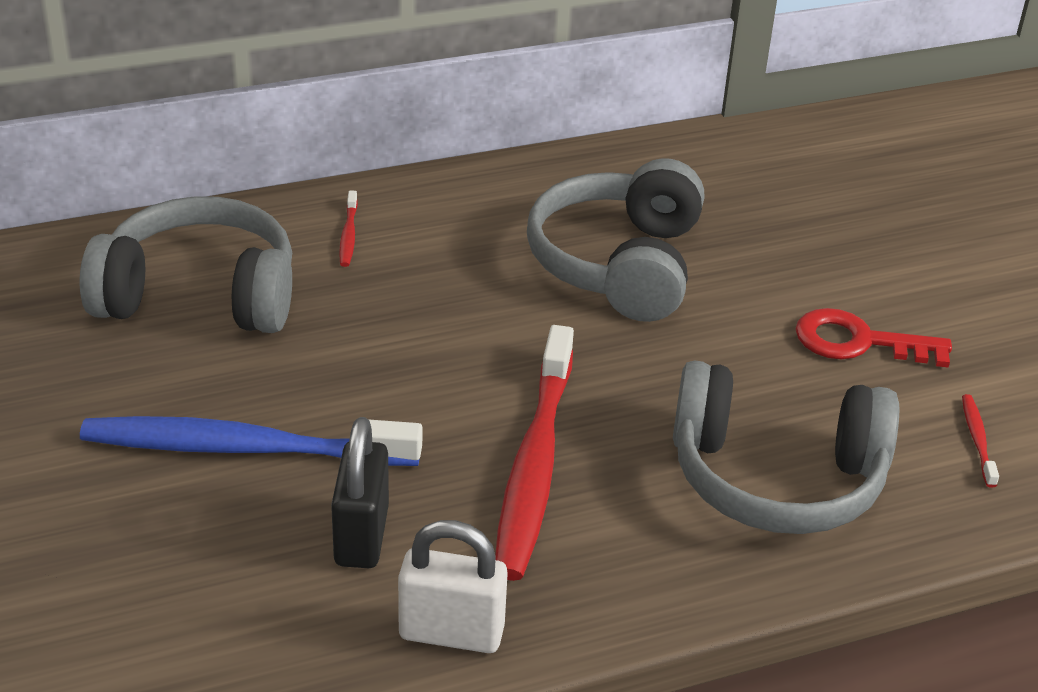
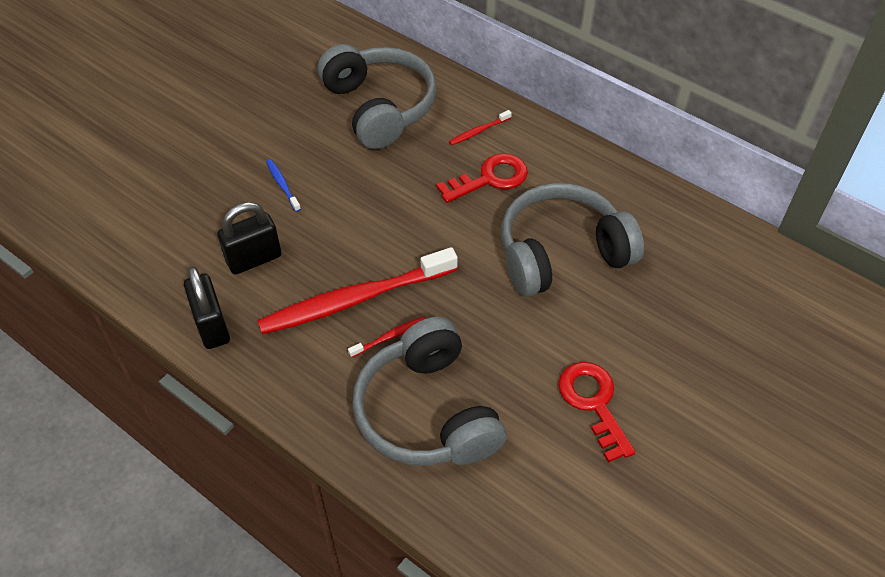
camera: 60 degrees right, 15 degrees up
(245, 448) = (282, 185): blue toothbrush -> blue toothbrush, size x0.40
(441, 262) = (490, 178): none -> red key
(451, 632) = (212, 326): white padlock -> black padlock
(977, 440) = (547, 506): red toothbrush -> red toothbrush (389, 337)

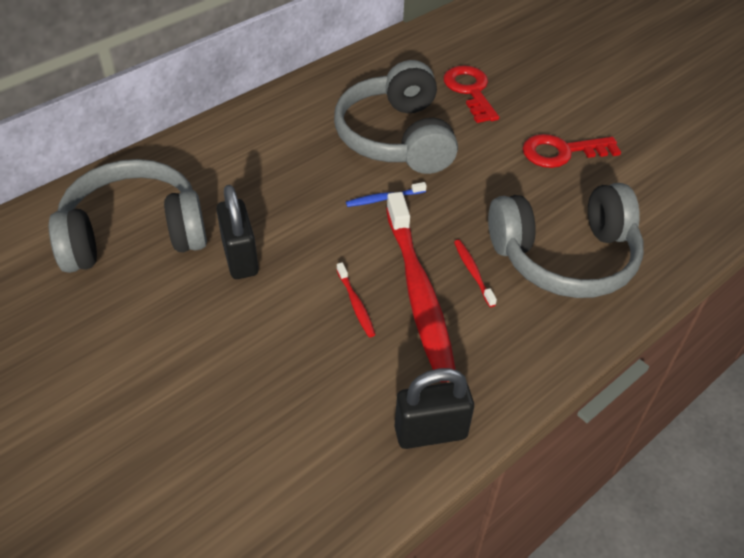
camera: 80 degrees left, 5 degrees down
(254, 259) = (336, 380): black padlock -> black padlock (240, 258)
(282, 185) = (224, 340): blue toothbrush -> blue toothbrush (384, 198)
(479, 131) = (214, 162): red toothbrush -> red toothbrush (355, 304)
(490, 178) = (285, 166): red key -> red key (470, 91)

